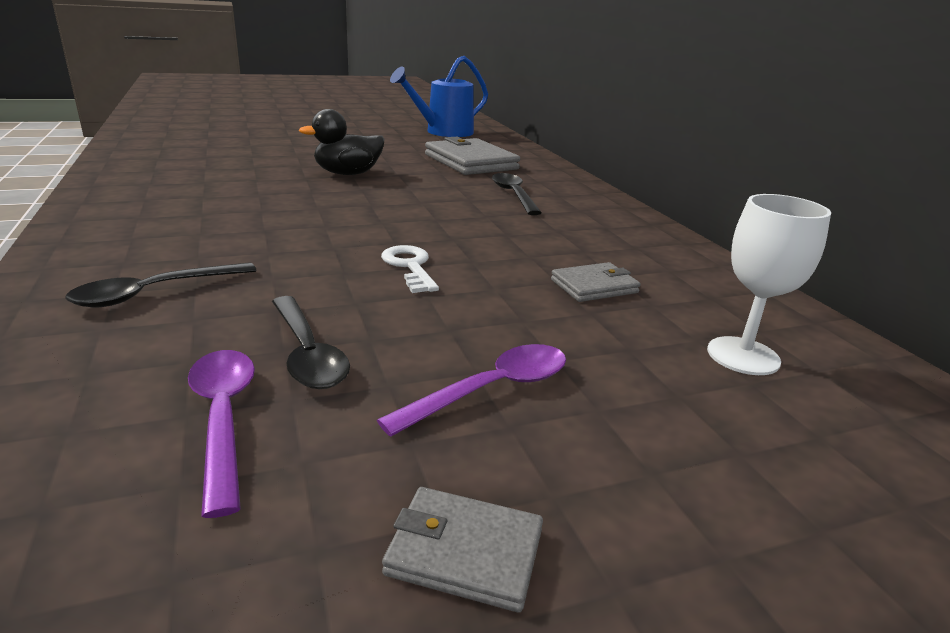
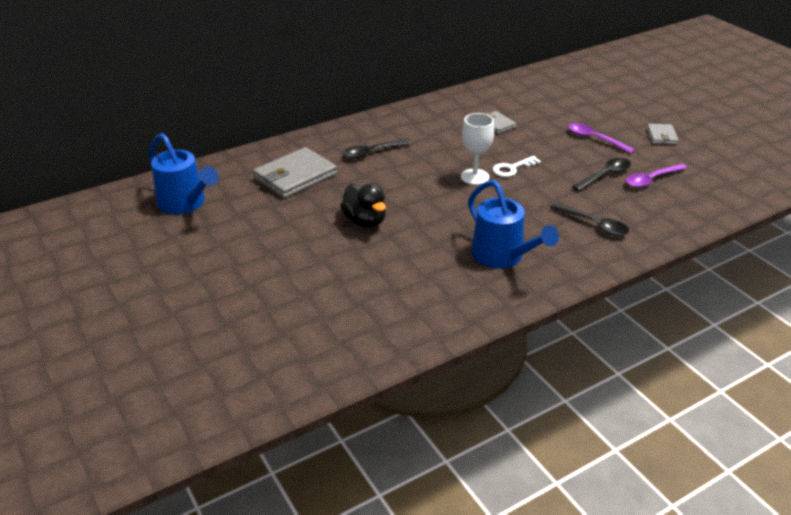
camera: 100 degrees left, 10 degrees up
(180, 217) = (502, 256): none -> blue watering can
(743, 356) = (533, 98): white goblet -> white goblet (474, 177)

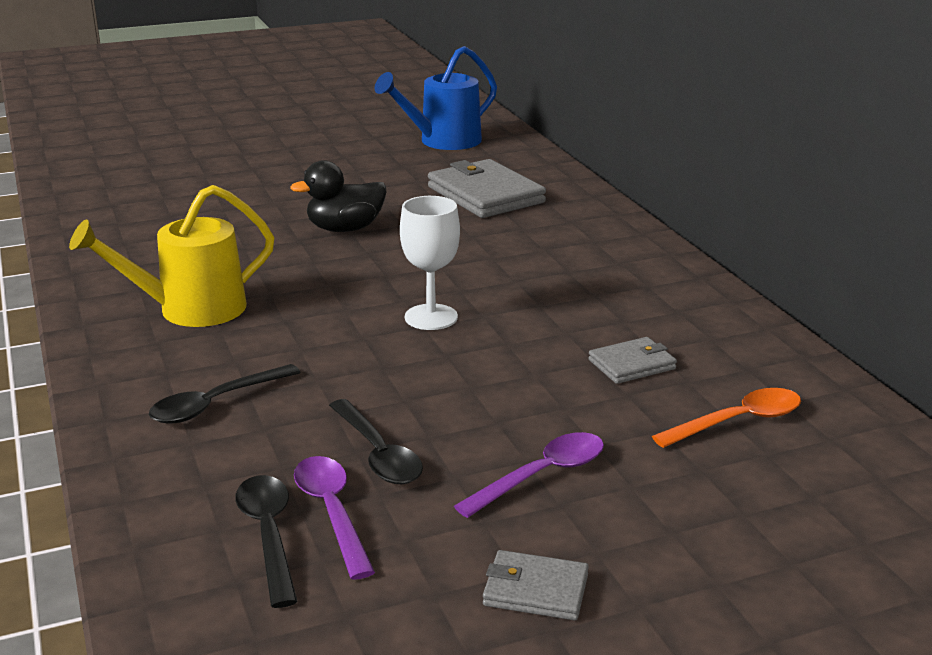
camera: 100 degrees right, 10 degrees down
(372, 152) = (542, 246): black spoon -> black spoon (268, 535)
(502, 256) = (190, 310): blue watering can -> yellow watering can
(512, 168) = (446, 355): white key -> none
(530, 103) = (738, 421): none -> orange spoon

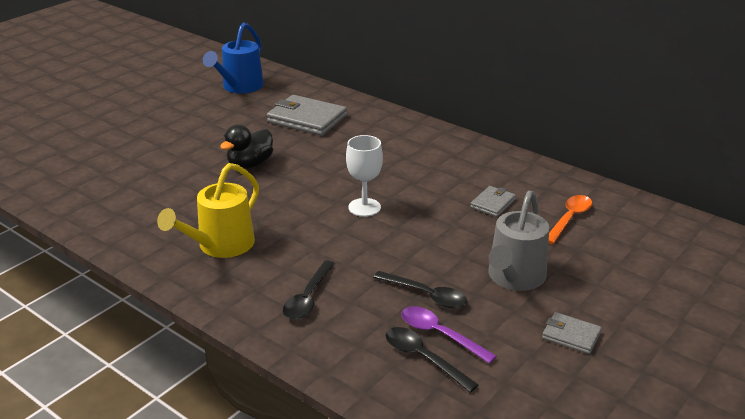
camera: 30 degrees left, 5 degrees up
(535, 590) = (571, 335): grey wallet -> grey wallet turned 45 degrees clockwise
(542, 475) = (514, 278): purple spoon -> grey watering can

